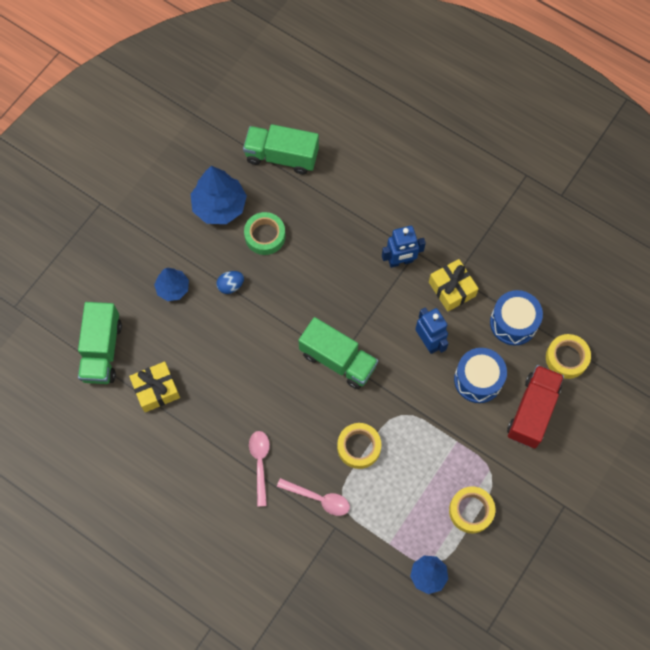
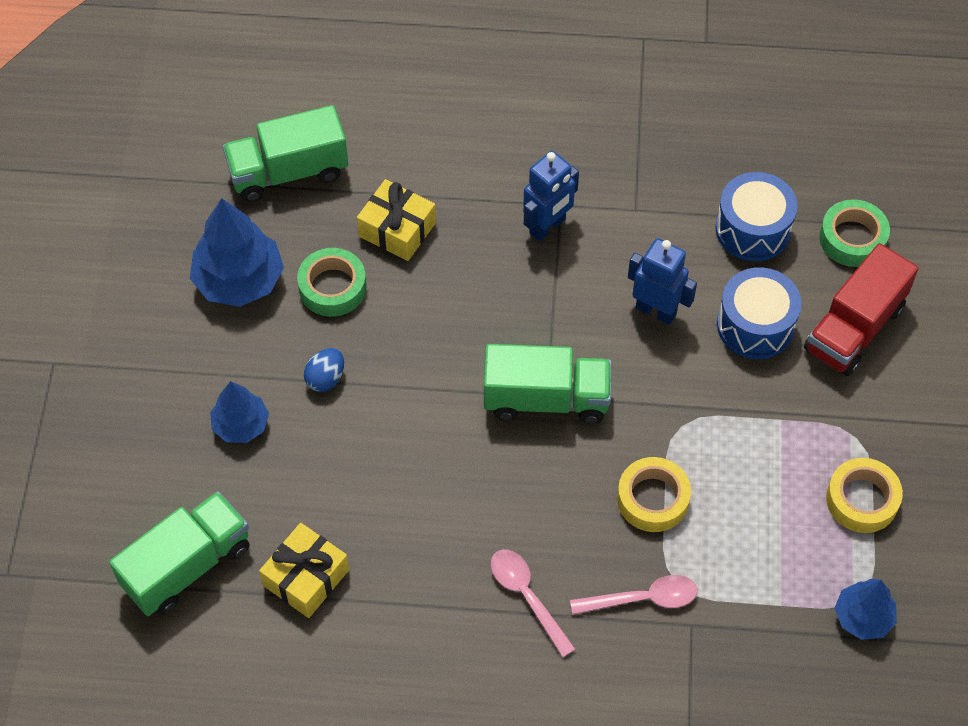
camera: 30 degrees left, 10 degrees down
(102, 350) = (187, 566): green truck -> green truck turned 105 degrees counterclockwise
(452, 289) = (642, 228): yellow gift -> yellow gift (397, 229)
(532, 411) = (854, 328): red truck -> red truck turned 135 degrees counterclockwise
(566, 358) = (852, 238): yellow tape -> green tape

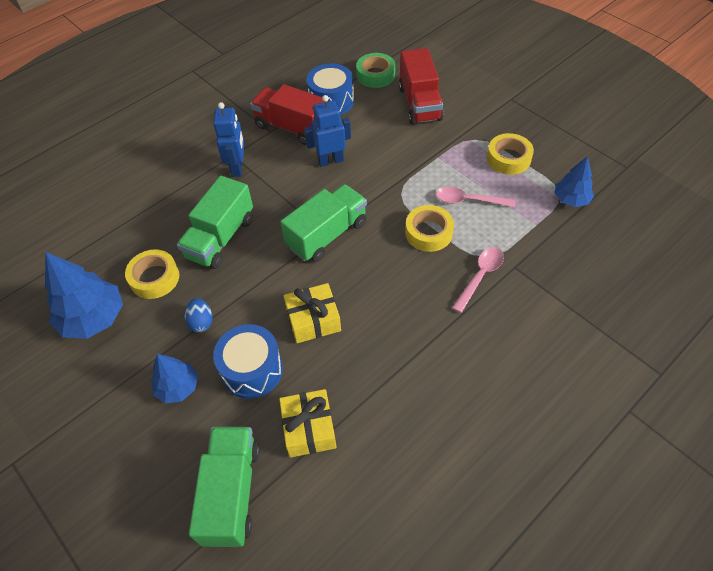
camera: 45 degrees left, 5 degrees down
(288, 172) = (66, 247): green truck -> green truck (220, 238)
(332, 287) = (154, 278): green tape -> yellow tape
(397, 229) = (160, 226): yellow gift -> yellow gift (313, 320)
(527, 597) = (430, 326): pink spoon -> pink spoon (468, 200)
(665, 226) = (292, 127): none -> red truck
(755, 325) = (379, 133): blue drum -> blue drum (252, 370)

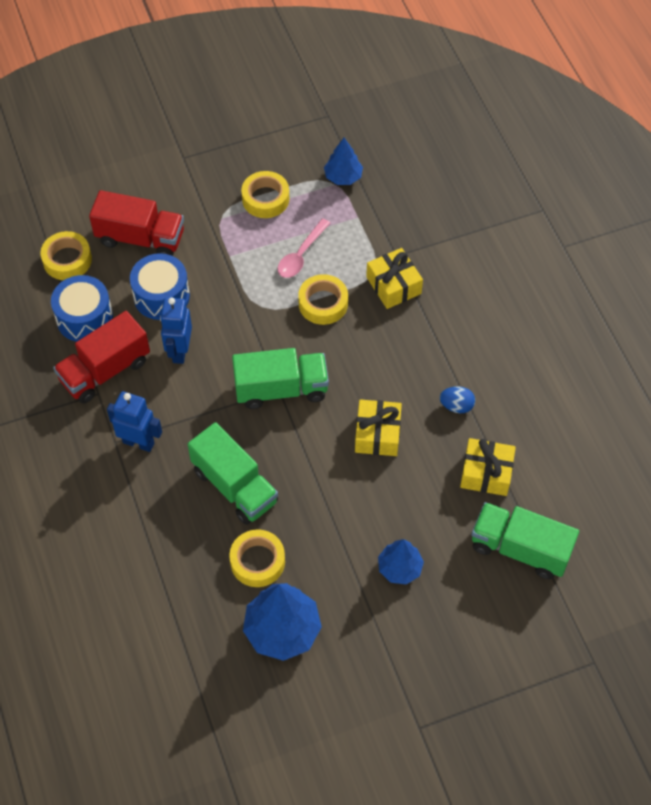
camera: 70 degrees left, 5 degrees up
(201, 322) = (335, 530): blue egg -> blue egg (456, 406)
(252, 370) = (408, 501): blue drum -> blue drum (161, 296)
(327, 235) = (281, 389): green truck -> green truck turned 105 degrees clockwise
(375, 75) = (67, 260): green tape -> yellow tape
(480, 276) = (393, 285): pink spoon -> yellow gift

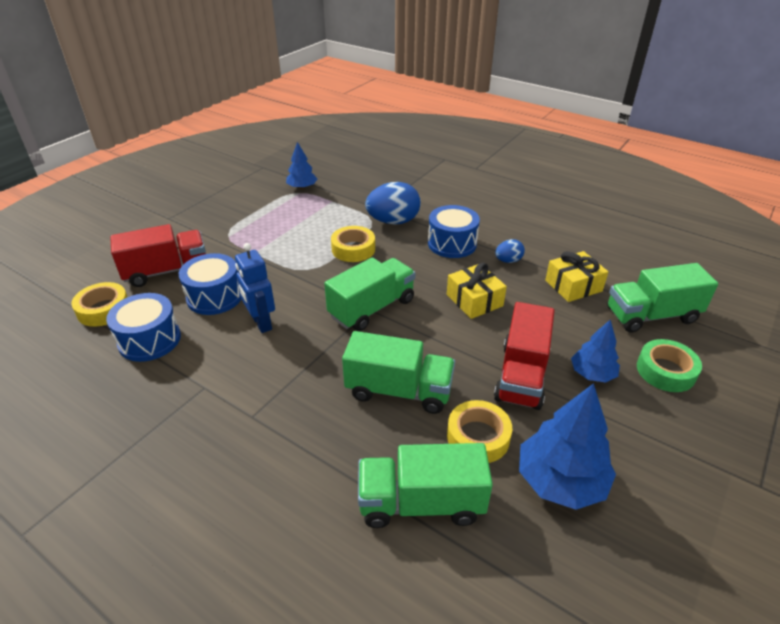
camera: 35 degrees left, 20 degrees down
(105, 370) = (199, 367): red truck -> red truck (521, 375)
(138, 442) = (277, 404): blue robot -> none
(176, 582) = (421, 503): none -> green truck
(265, 199) = (255, 215): yellow tape -> none
(301, 255) = (310, 232): pink spoon -> none
(393, 285) = (393, 221): yellow gift -> blue egg
(423, 351) = (452, 244): none -> blue drum
(464, 604) = (665, 371): none -> green tape

